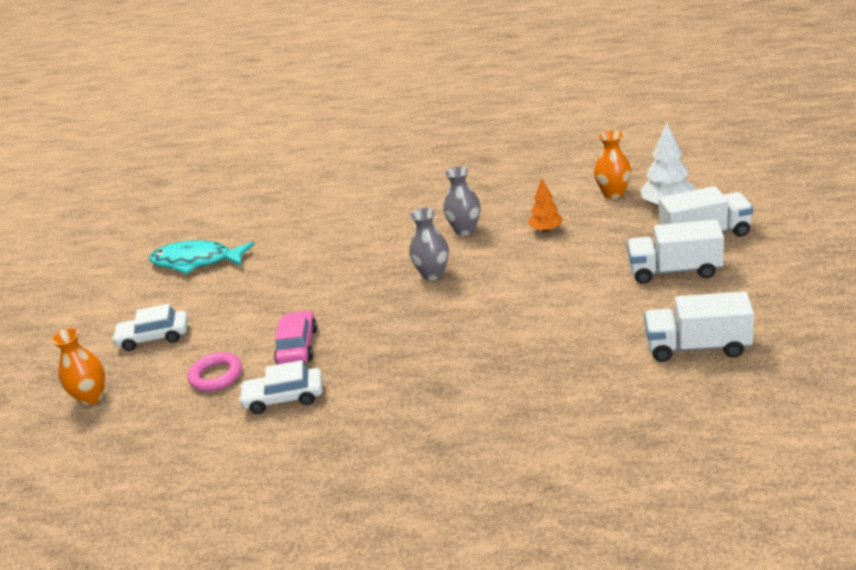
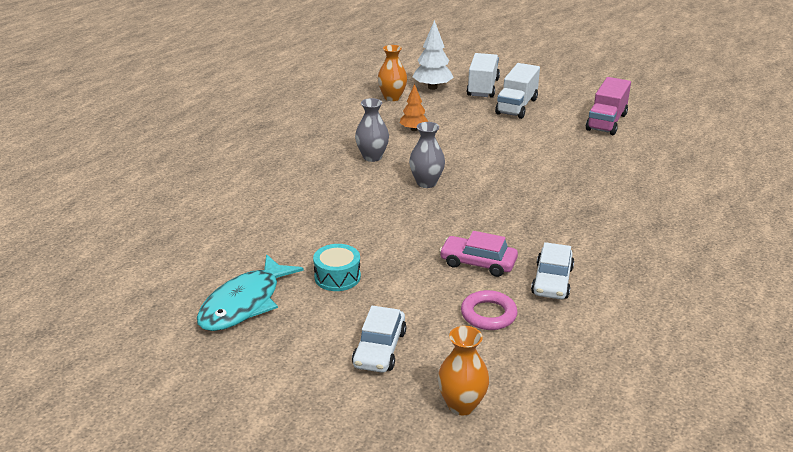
camera: 75 degrees left, 0 degrees up
(246, 285) = (337, 277): none -> turquoise drum
(697, 347) = (606, 122): white truck -> pink truck

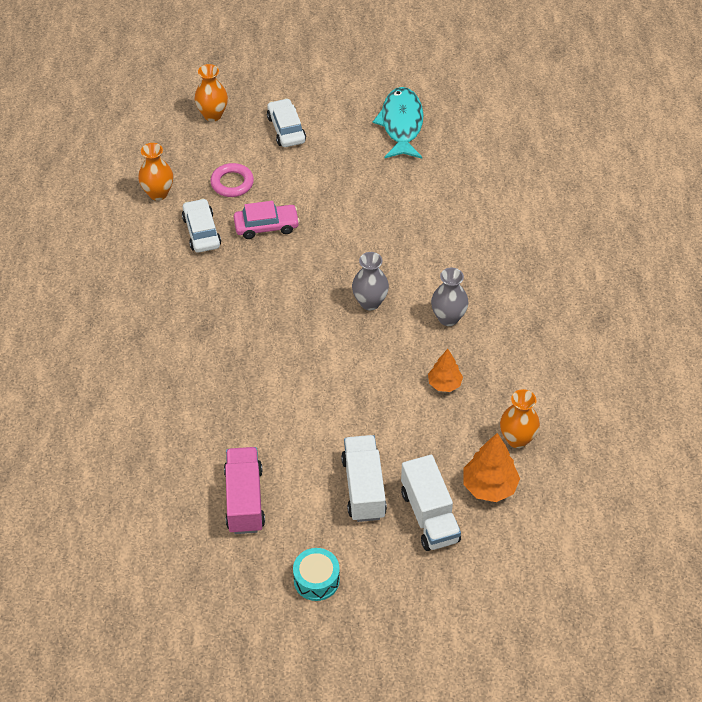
camera: 150 degrees right, 20 degrees up
(337, 277) = (359, 170): turquoise drum -> turquoise drum (316, 580)
(432, 87) = (489, 486): white tree -> orange tree
(585, 335) = (158, 193): none -> orange vase

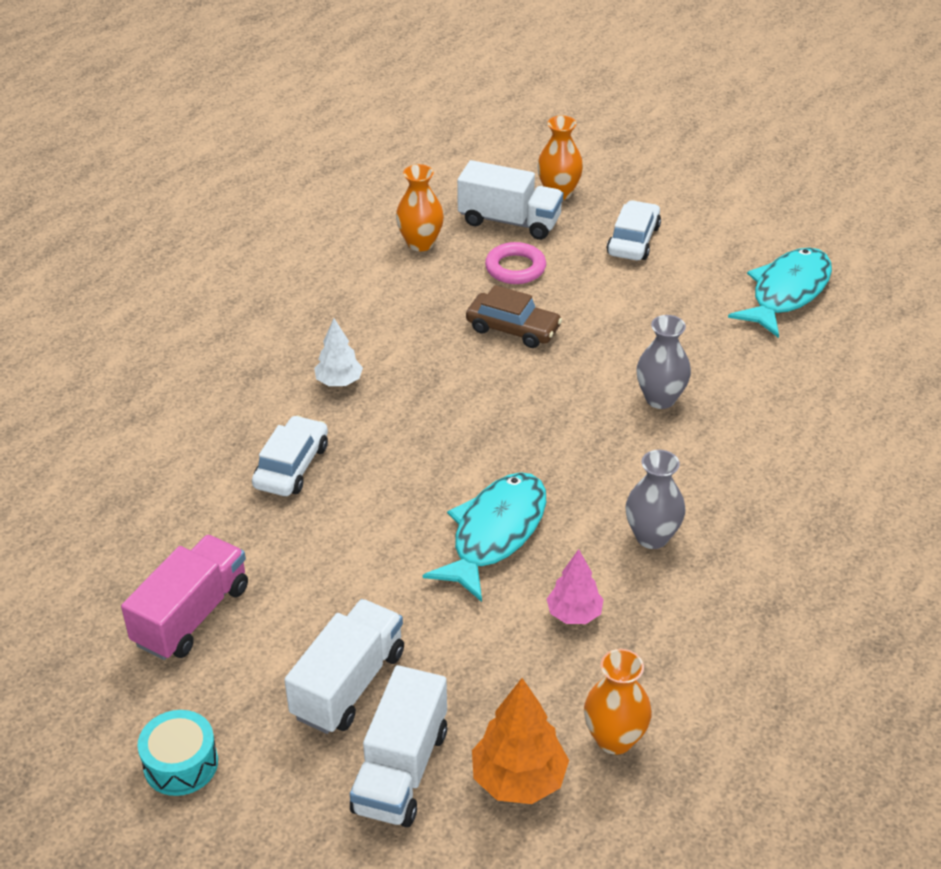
camera: 35 degrees right, 10 degrees down
(195, 314) = (339, 382): none -> white tree
(200, 150) = (509, 221): none -> white truck
(201, 232) = (431, 302): white car -> white car (292, 466)
(266, 226) = (513, 329): pink car -> brown car
(366, 361) = (495, 533): none -> turquoise fish
(370, 302) = (563, 469): grey vase -> grey vase (660, 399)
(444, 384) = (574, 614): orange tree -> pink tree

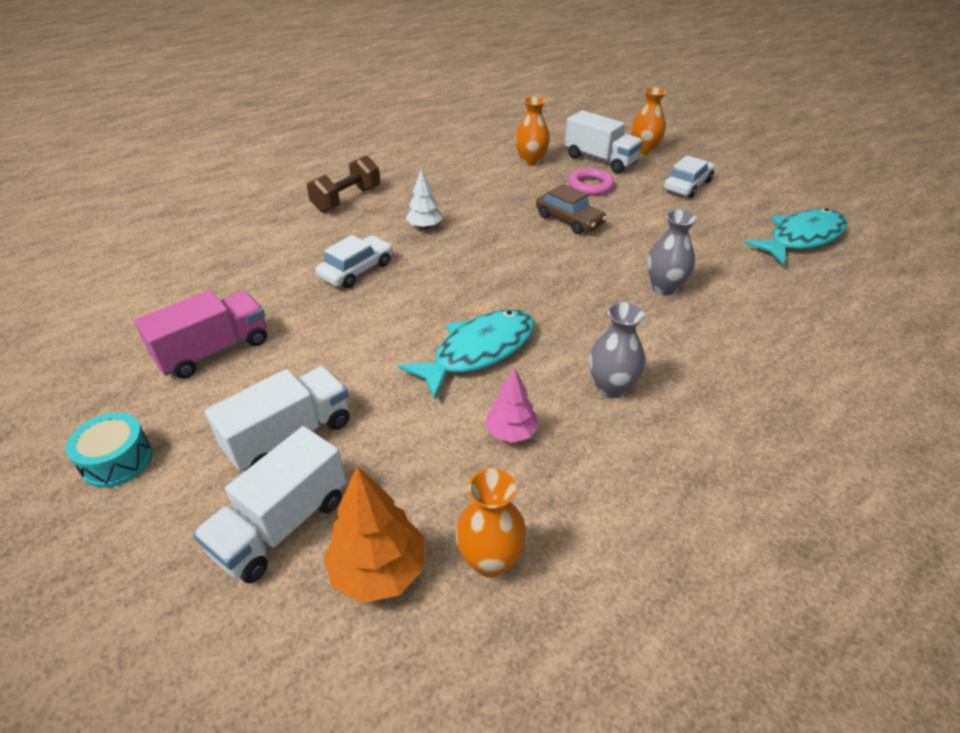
camera: 20 degrees right, 0 degrees up
(210, 363) = (347, 199): none -> brown dumbbell

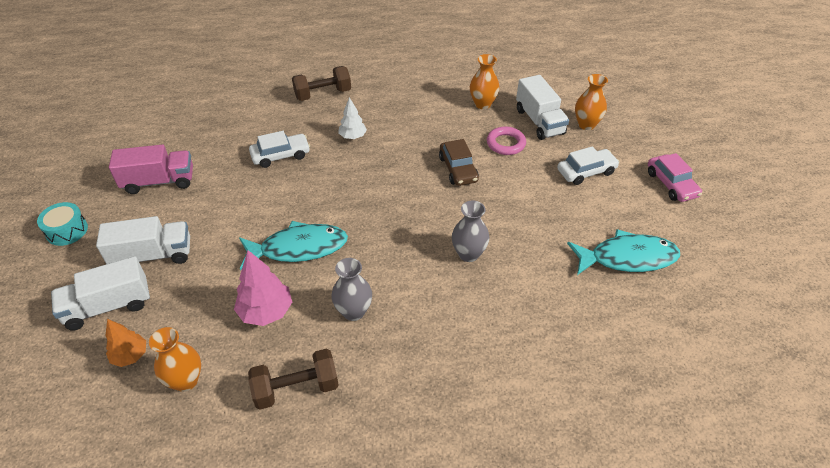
camera: 30 degrees right, 5 degrees up
(378, 570) = (130, 355): orange tree -> orange tree, size x0.65
(511, 432) = (266, 312): pink tree -> pink tree, size x1.55
(637, 496) = (296, 388): none -> brown dumbbell
(765, 173) = (671, 184): none -> pink car

